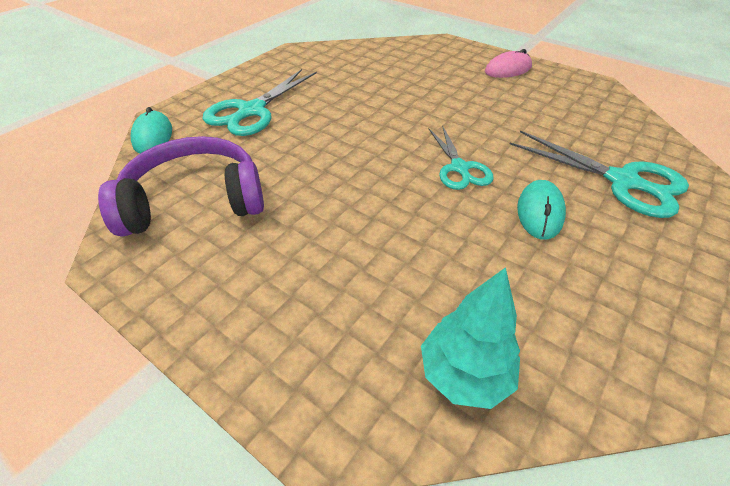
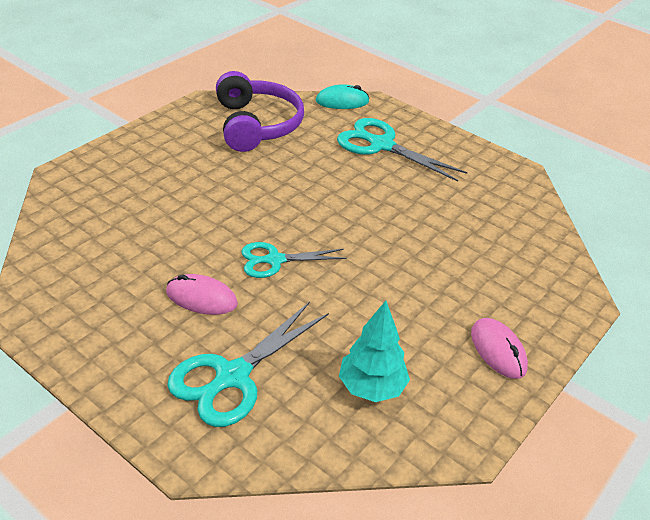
camera: 90 degrees right, 5 degrees down
(464, 374) = (71, 224): turquoise tree -> turquoise tree (371, 387)
(540, 212) = (201, 298): turquoise mouse -> pink mouse

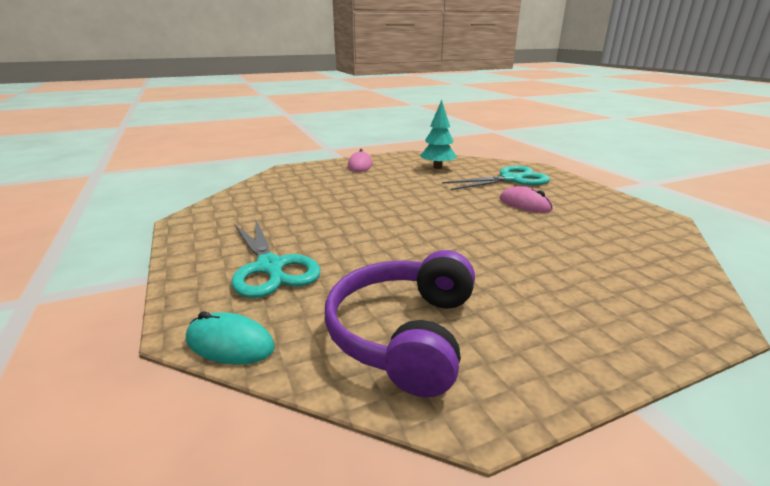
camera: 150 degrees left, 15 degrees down
(275, 260) = (461, 210): turquoise scissors -> none

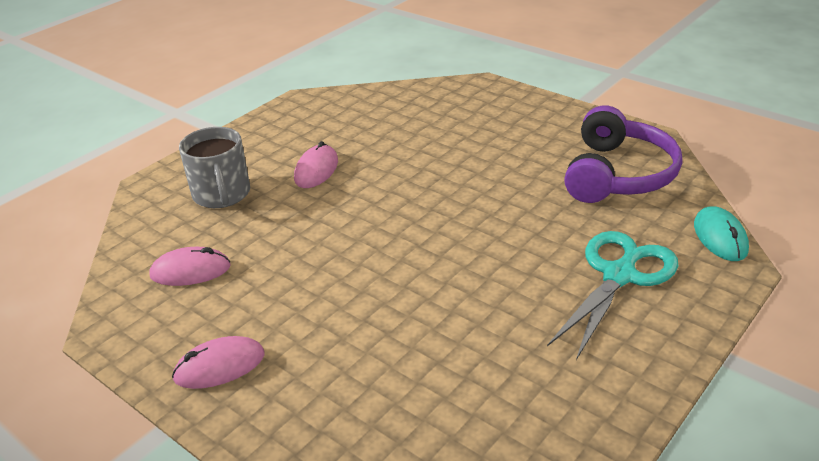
camera: 115 degrees left, 10 degrees up
(403, 333) = (618, 174): purple headphones -> purple headphones turned 60 degrees counterclockwise
(437, 167) = (190, 271): turquoise tree -> pink mouse
(511, 179) = (222, 194): turquoise scissors -> grey mug

